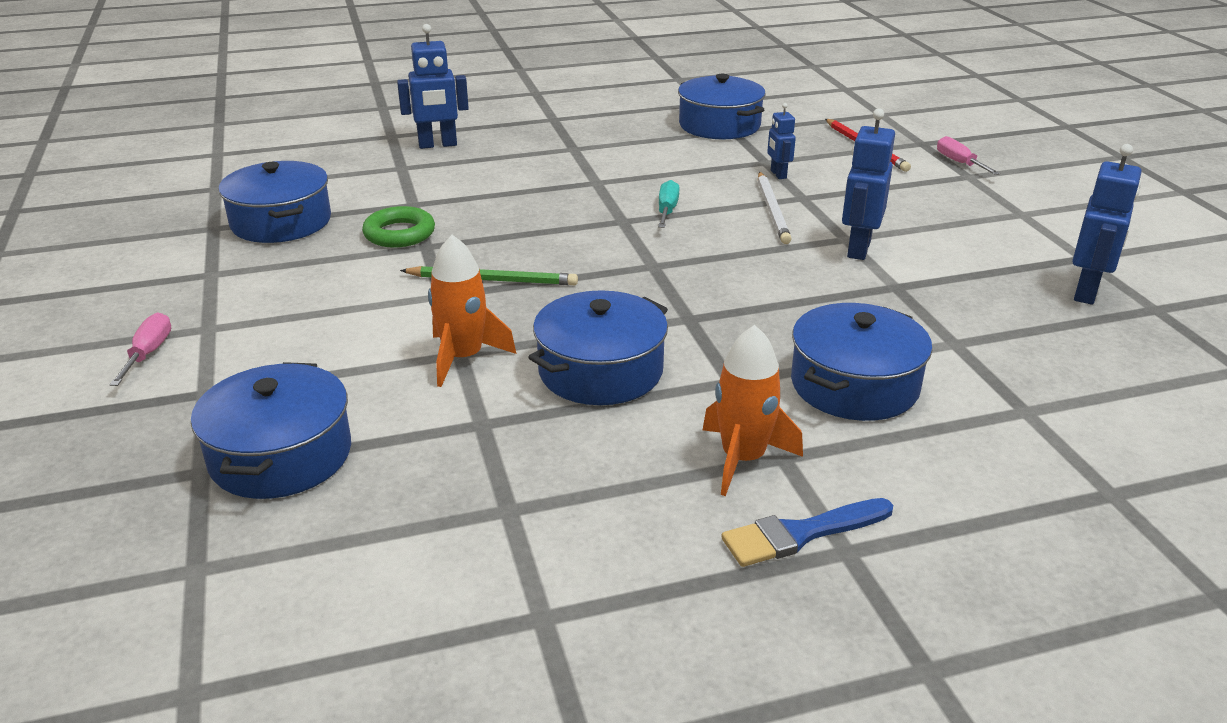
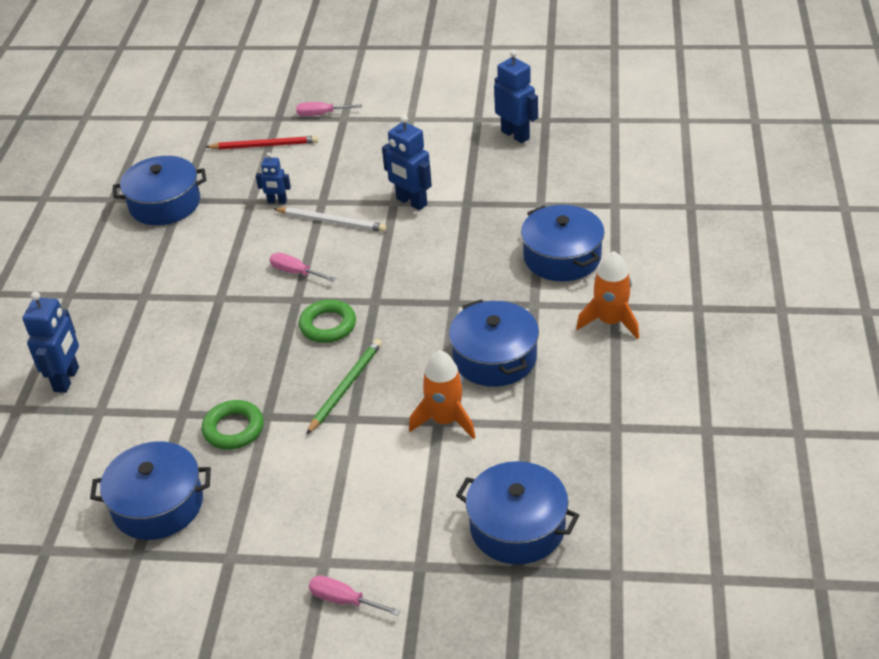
camera: 65 degrees left, 10 degrees up
(591, 247) = (328, 325): none -> green ring
(667, 210) = (296, 272): turquoise screwdriver -> pink screwdriver
(800, 534) = (679, 319): blue brush -> none

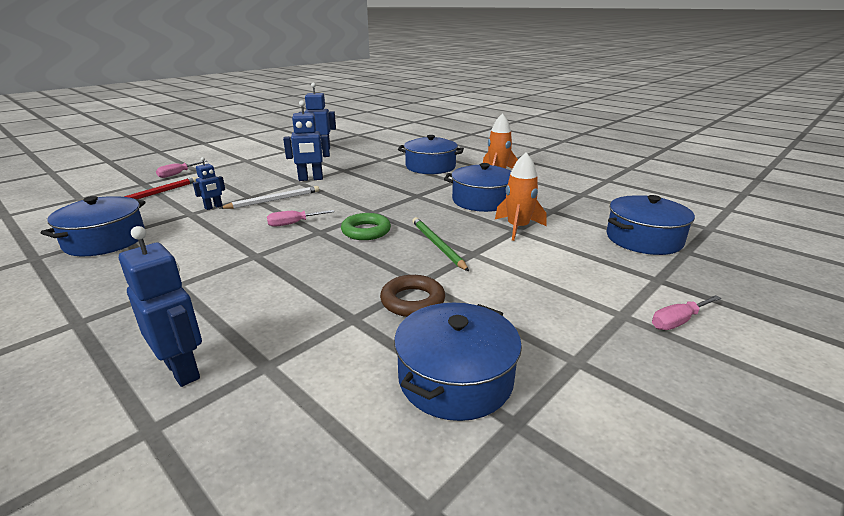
camera: 55 degrees left, 15 degrees down
(233, 429) = (412, 301): green ring -> brown ring

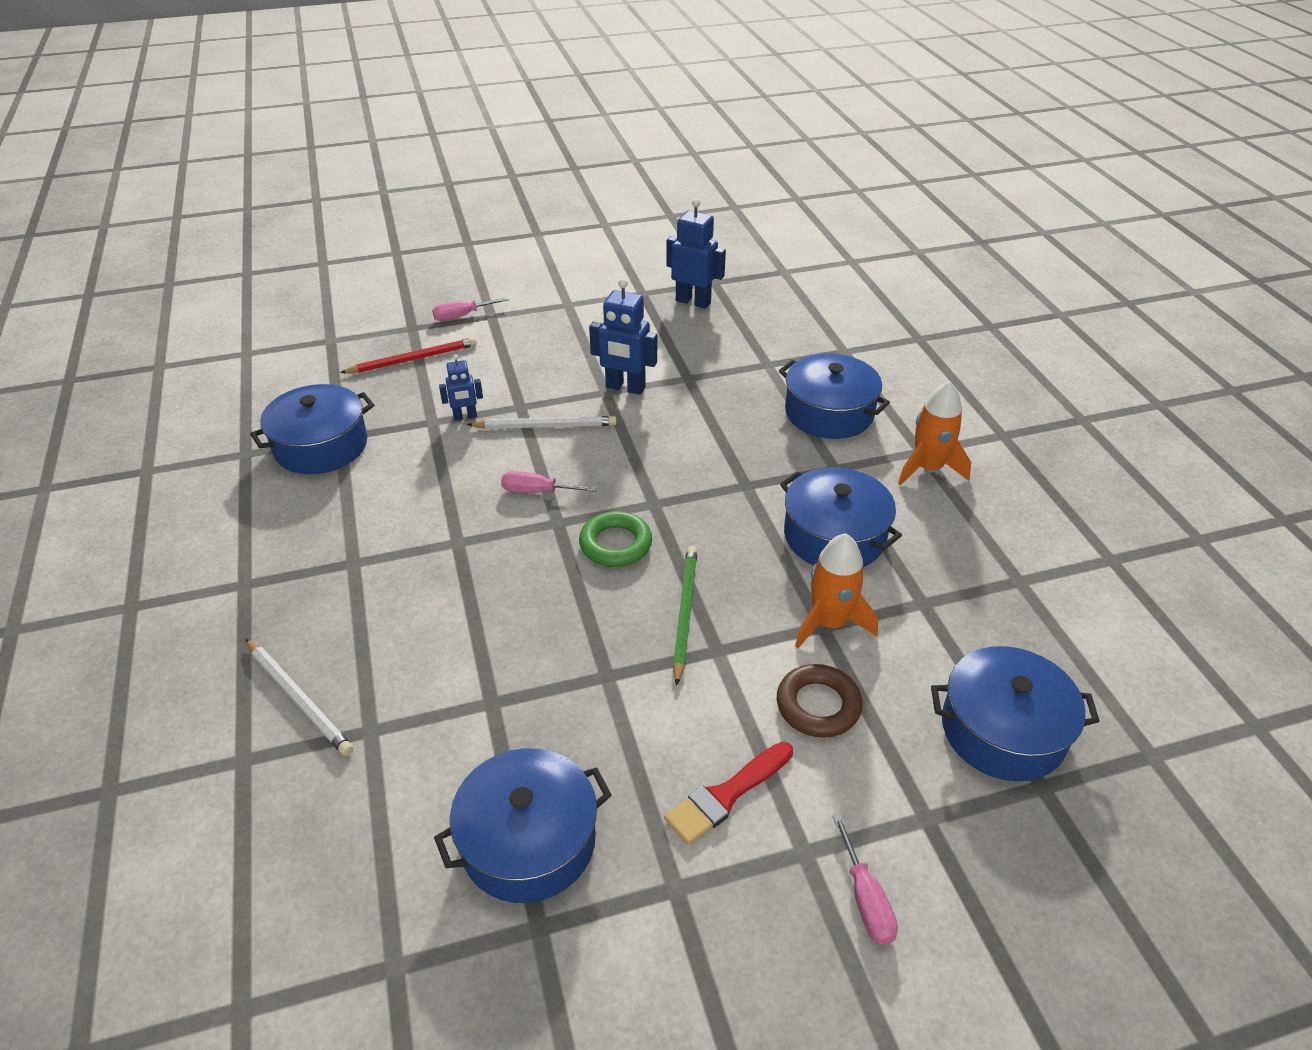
camera: 30 degrees right, 15 degrees up
(183, 370) = (299, 699): blue robot -> white pencil
(412, 301) = (574, 704): brown ring -> brown ring (818, 705)
(551, 307) = (726, 795): none -> red brush
(678, 321) = (865, 899): pink screwdriver -> pink screwdriver turned 105 degrees counterclockwise

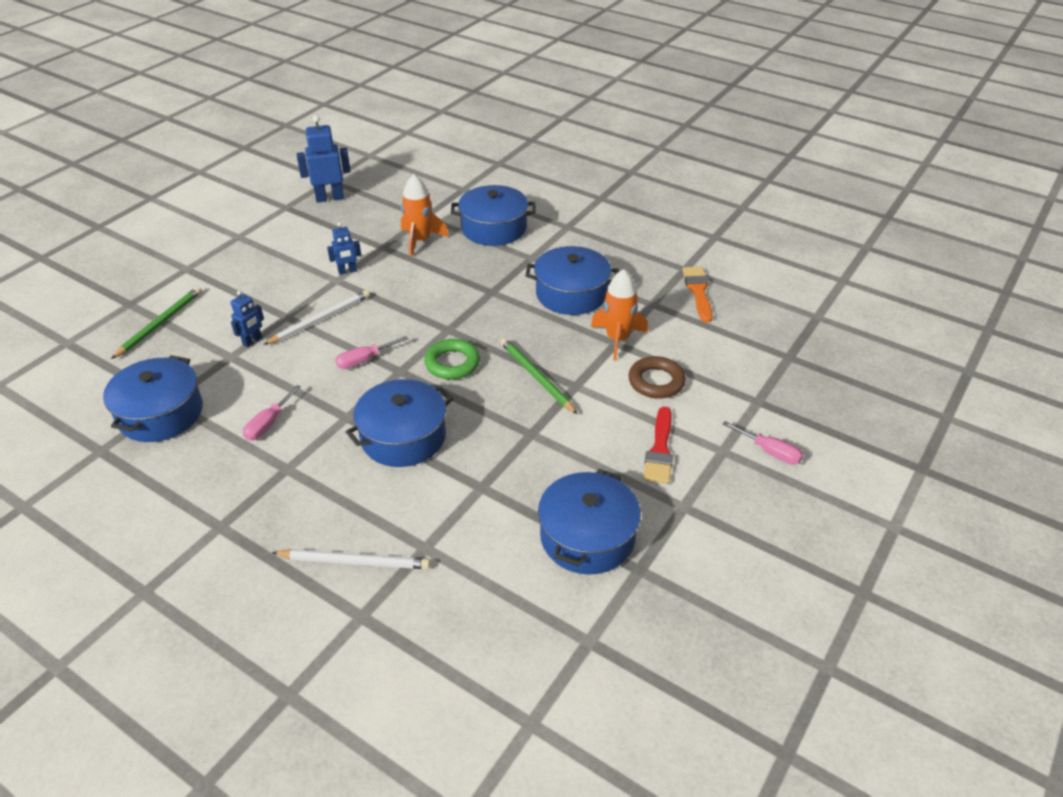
camera: 40 degrees left, 0 degrees up
(413, 359) = (160, 324): red pencil -> green pencil
(462, 316) = (162, 278): pink screwdriver -> pink screwdriver (268, 424)
(625, 388) = (347, 271): blue robot -> blue robot, size x0.58
(928, 468) = (581, 234): orange rocket -> orange rocket (420, 241)
(1002, 730) = (749, 342): blue pot -> blue pot (403, 437)
(1005, 620) = (698, 291): none -> orange brush

